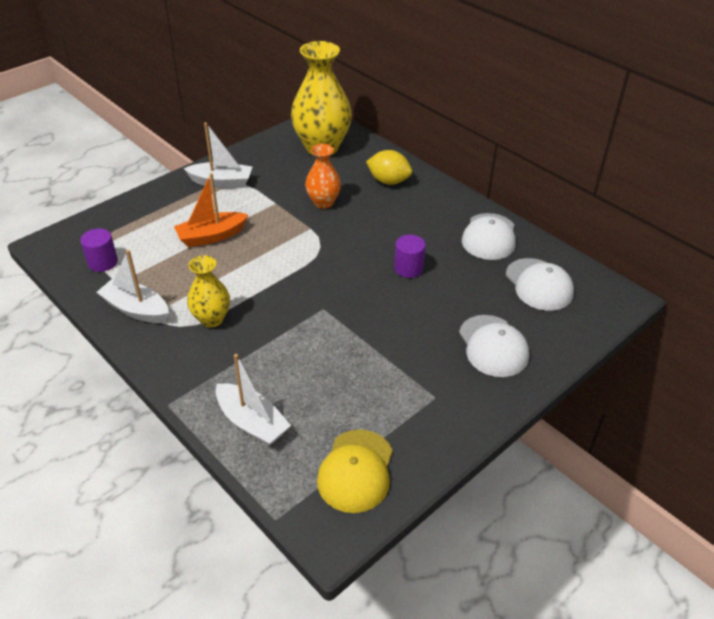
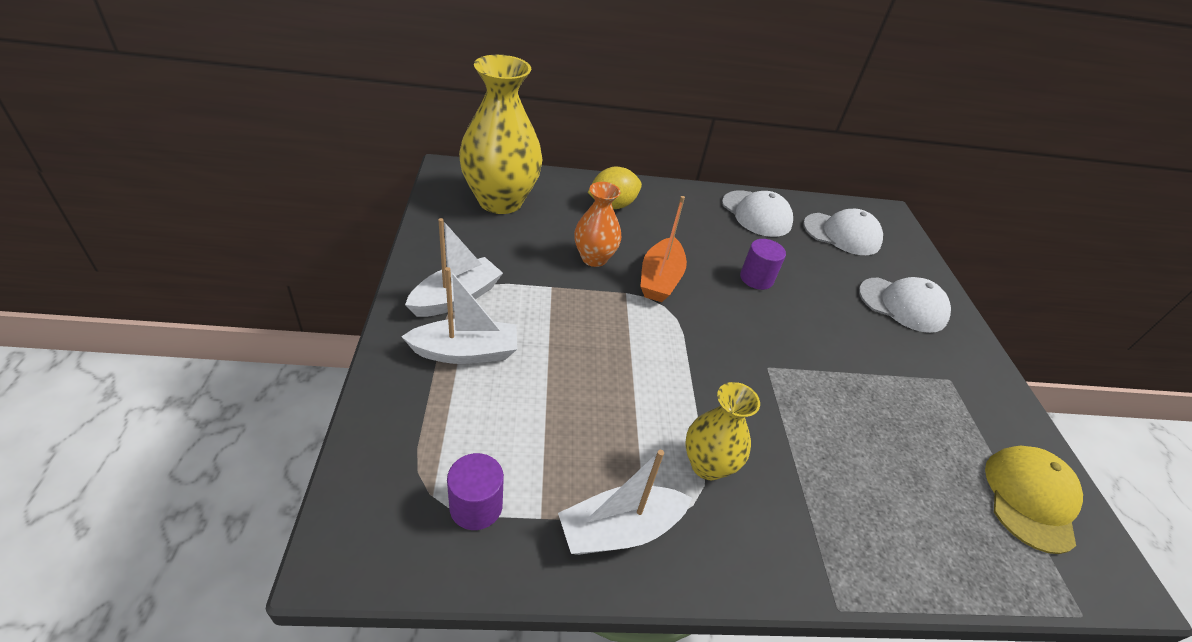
camera: 55 degrees left, 0 degrees up
(211, 236) = (550, 369): orange boat -> orange boat (660, 279)
(252, 423) = (917, 541): white boat -> white boat (465, 352)
(356, 471) = (1030, 499): yellow cap -> yellow cap turned 120 degrees counterclockwise

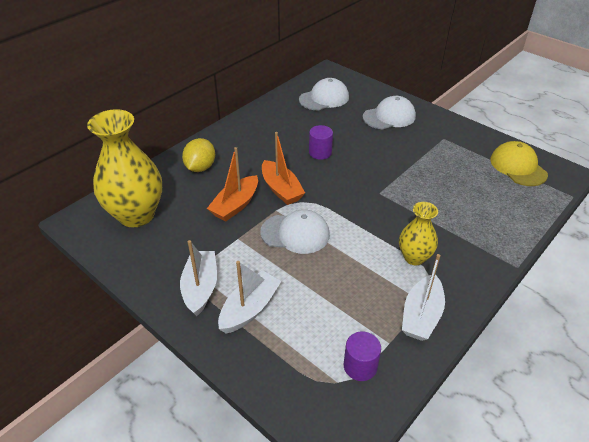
camera: 40 degrees left, 0 degrees up
(594, 258) = (235, 205): orange vase -> orange boat
(756, 214) = (275, 116): white cap -> white cap (295, 233)

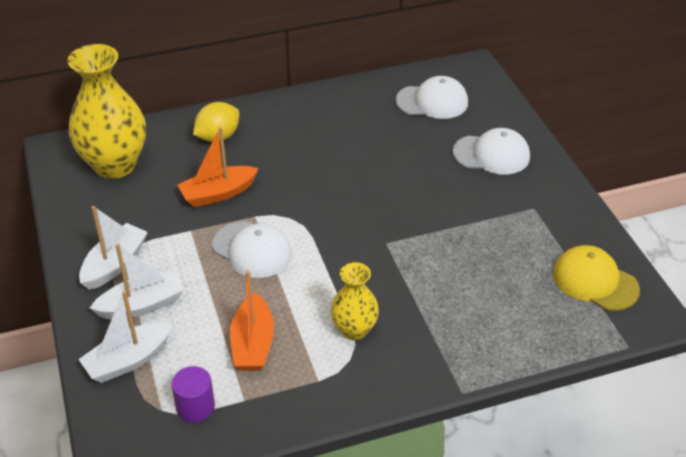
camera: 30 degrees right, 0 degrees up
(281, 189) = (280, 195): orange boat -> orange boat (253, 344)
(320, 152) = (363, 169): purple cylinder -> none
(421, 315) = (302, 390): white boat -> white boat (128, 360)
(518, 167) = (595, 281): yellow cap -> yellow cap turned 60 degrees counterclockwise

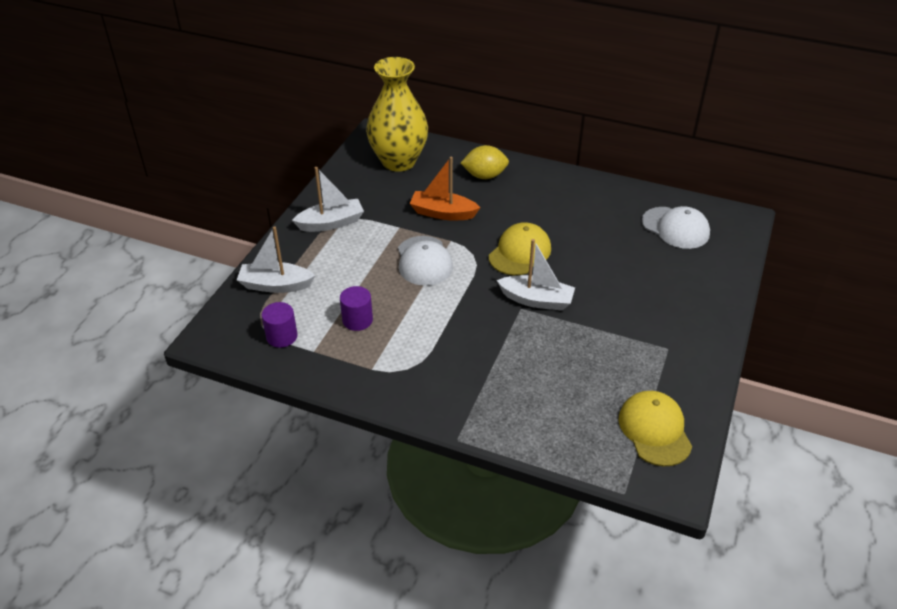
camera: 40 degrees right, 0 degrees up
(142, 305) = (319, 257): white boat -> white boat (536, 300)
(253, 344) = (357, 320): orange boat -> purple cylinder
(330, 193) = (520, 252): none -> yellow cap
(354, 330) = (431, 352): yellow vase -> none
(491, 154) = (679, 291): white cap -> none

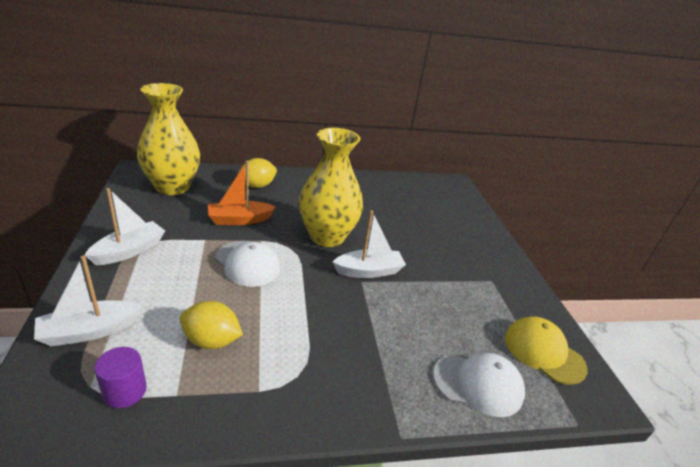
camera: 35 degrees left, 10 degrees down
(357, 320) = (211, 341): purple cylinder -> yellow lemon
(520, 252) = (327, 236): yellow cap -> yellow vase
(675, 228) = (421, 196): white cap -> white cap (478, 384)

